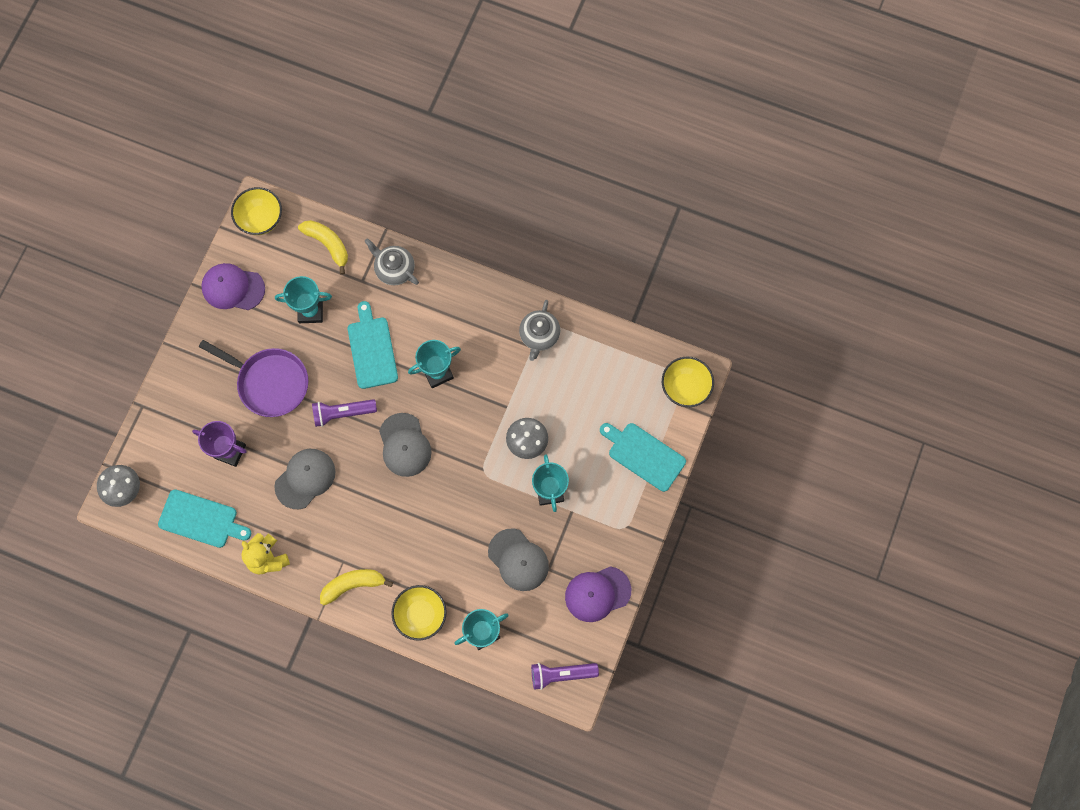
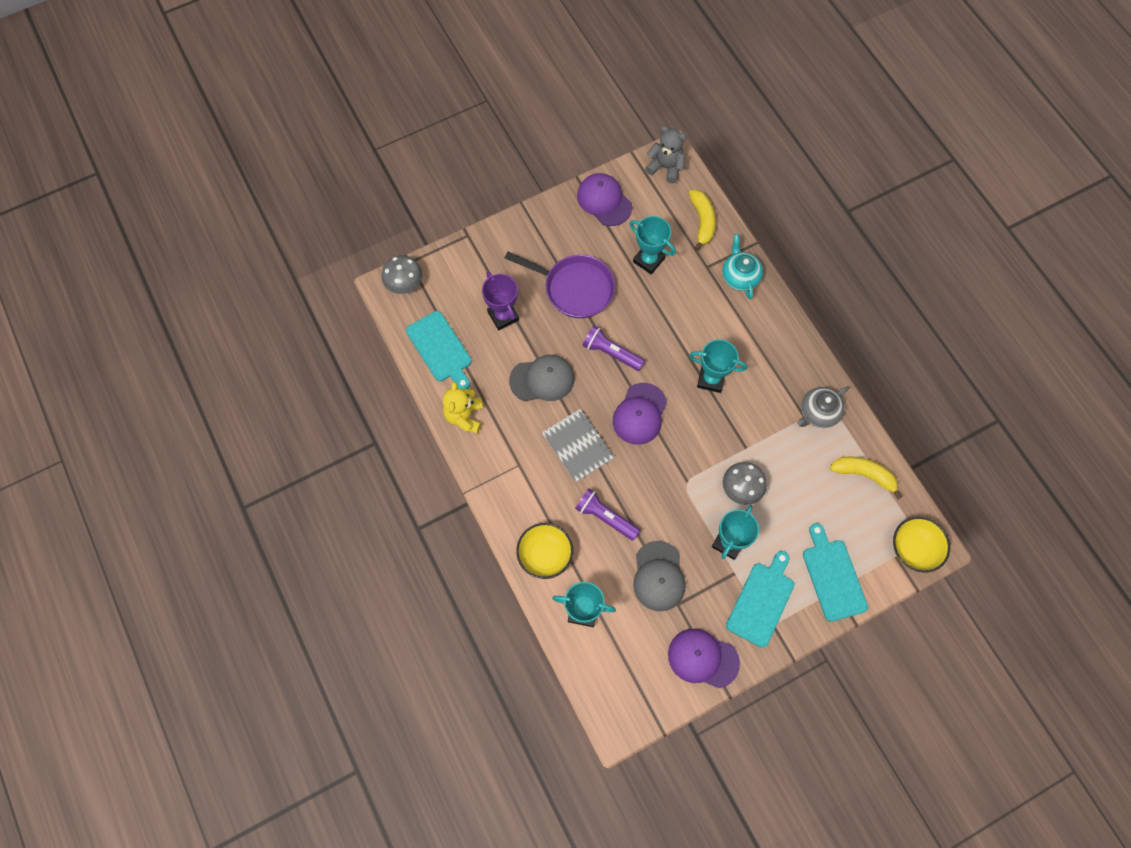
camera: 40 degrees right, 5 degrees down
(261, 219) = (665, 167): yellow bowl -> grey teddy bear
(269, 382) = (574, 288): purple pan -> purple pan turned 45 degrees counterclockwise
(353, 585) = (512, 489): yellow banana -> yellow banana (864, 474)
(372, 349) = (673, 323): turquoise cutting board -> turquoise cutting board (761, 601)
(377, 509) = (578, 446): none -> grey notebook
(394, 269) = (739, 276): grey teapot -> turquoise teapot
(404, 445) = (640, 414): grey cap -> purple cap
(561, 674) = (619, 699): purple flashlight -> purple flashlight (605, 517)

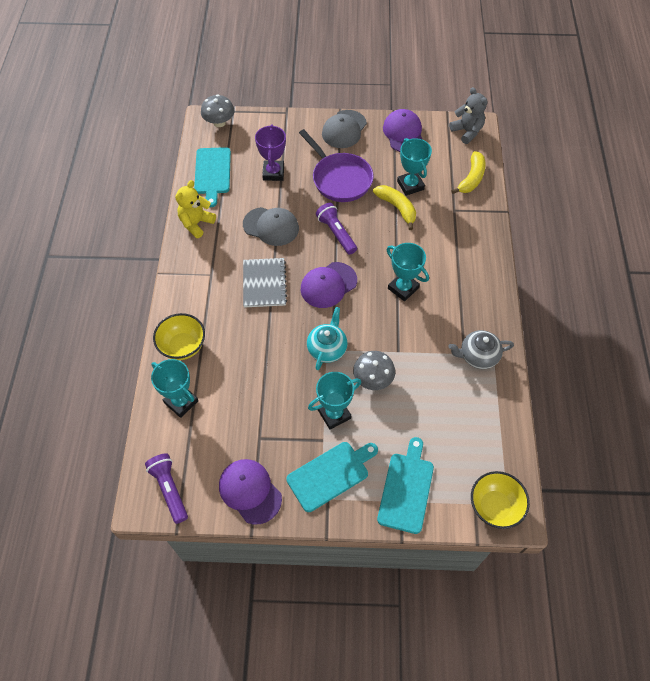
camera: 30 degrees right, 10 degrees down
(605, 517) = (248, 344): purple flashlight -> purple flashlight (169, 489)
(658, 576) = (259, 408): grey cap -> grey cap (344, 129)
(739, 276) = (477, 228): turquoise teapot -> turquoise teapot (327, 348)
(864, 474) = (488, 423): yellow banana -> yellow banana (397, 208)

